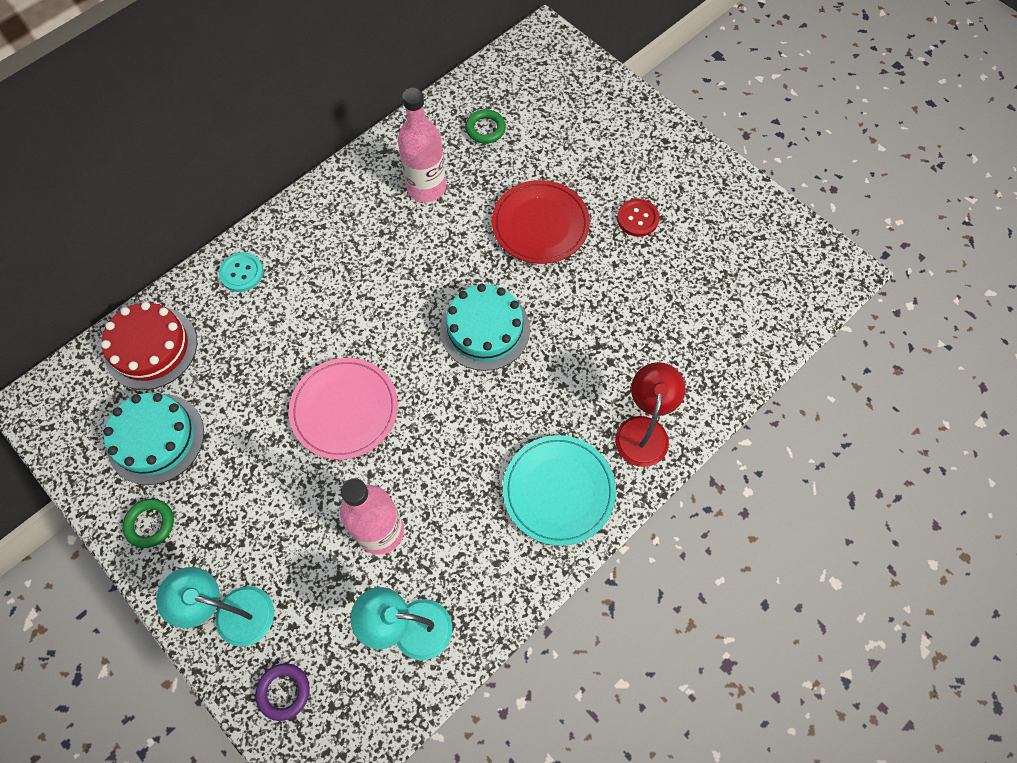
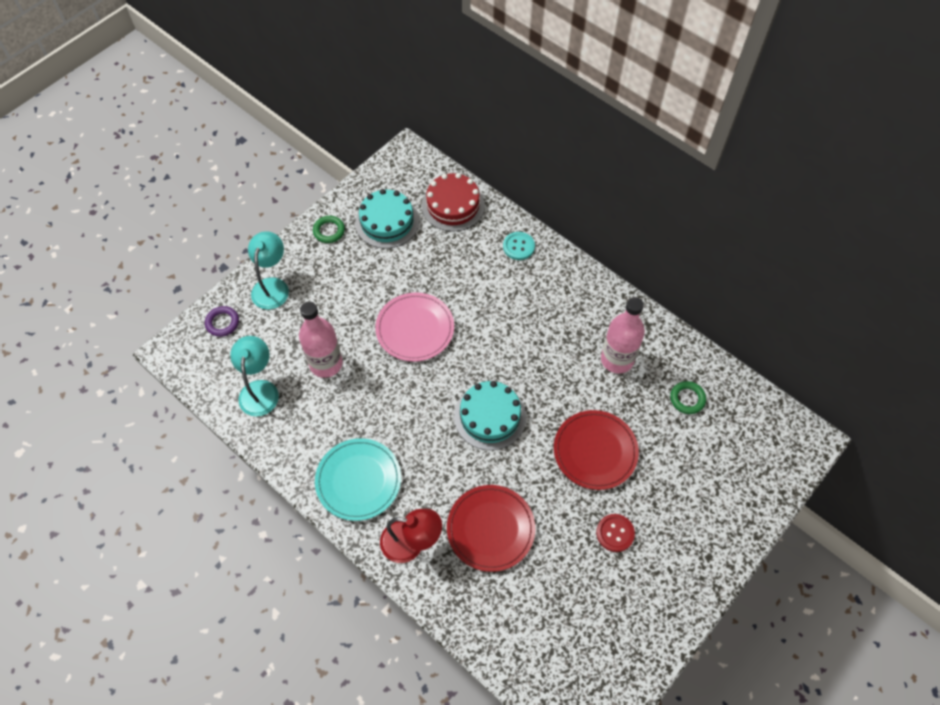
camera: 85 degrees right, 5 degrees down
(628, 341) = (490, 529): none -> red plate

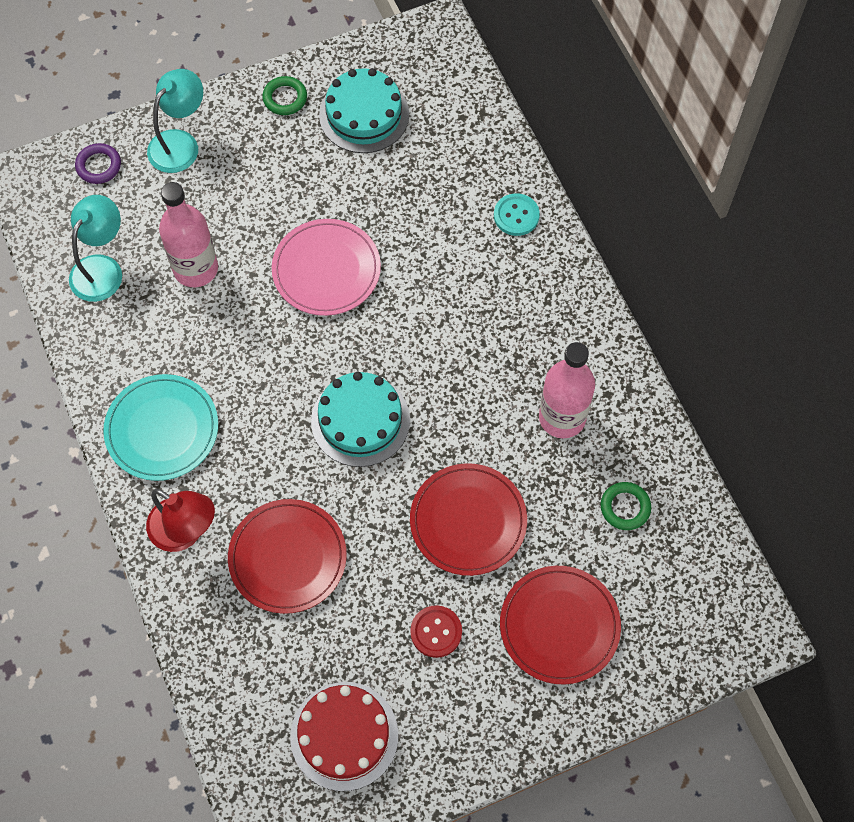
camera: 25 degrees right, 5 degrees up
(453, 205) = (460, 126): red cake -> red cake (344, 736)
(690, 492) = (559, 626): none -> red plate

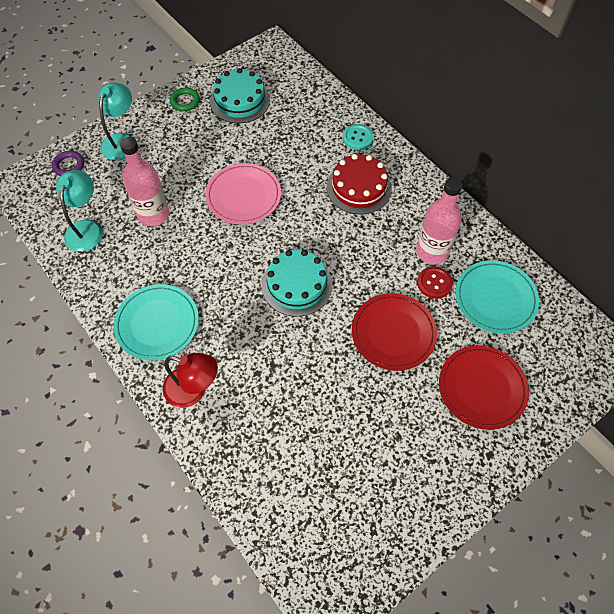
camera: 15 degrees left, 5 degrees down
(287, 557) = (274, 390): red plate -> none
(344, 736) = (356, 509): red cake -> red cake (359, 187)
(436, 632) = (397, 415): red button -> red button (434, 283)
(625, 507) = (495, 298): green ring -> turquoise plate

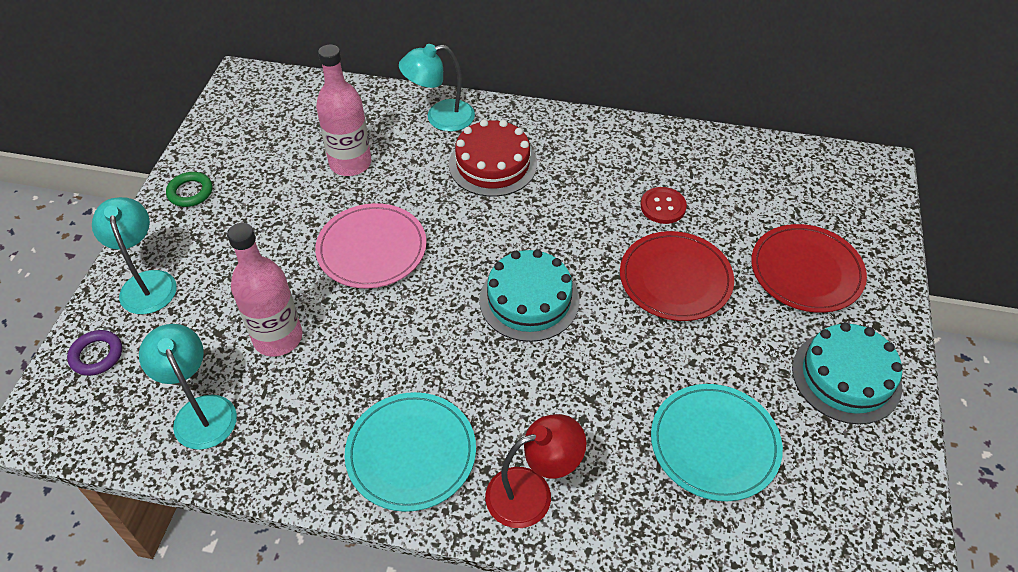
camera: 40 degrees left, 10 degrees down
(240, 101) = (262, 154): turquoise cake -> turquoise cake (846, 377)
(357, 138) = (440, 118): turquoise button -> turquoise lamp
(432, 251) = (629, 179): pink bottle -> pink bottle (350, 163)
(495, 298) = (731, 184): turquoise plate -> turquoise plate (714, 444)

